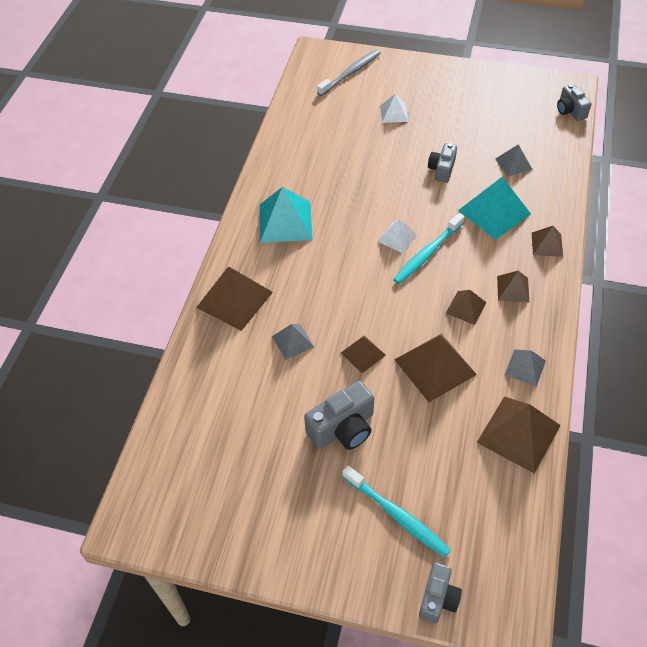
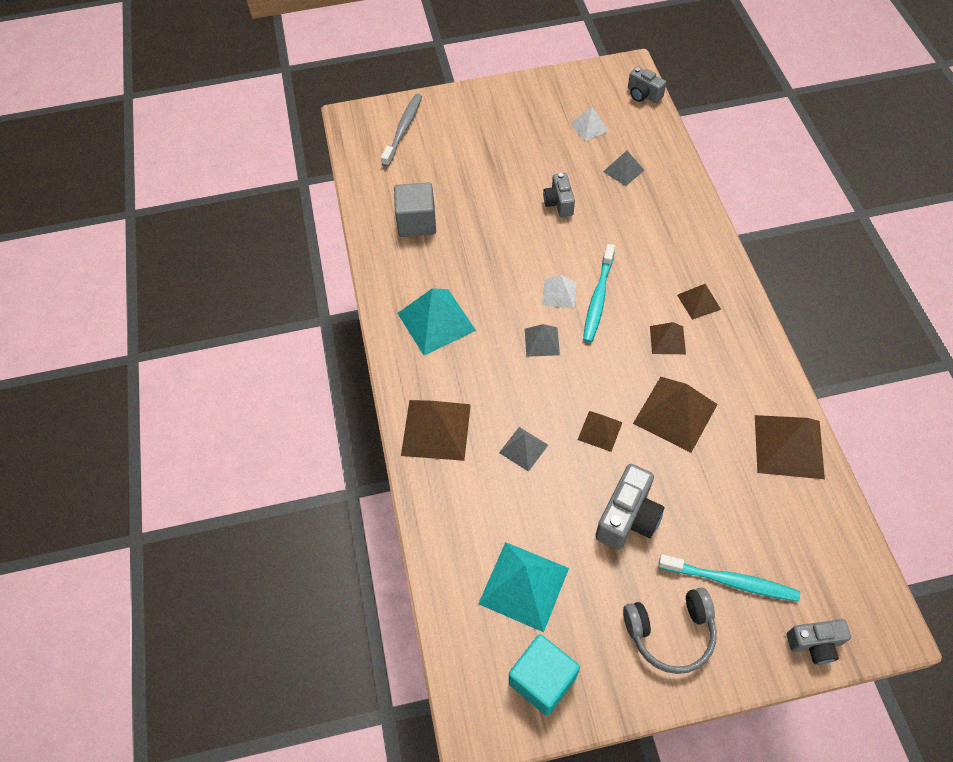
camera: 25 degrees left, 5 degrees up
(196, 516) = (542, 680): none -> turquoise cube
(317, 144) = (417, 222): none -> grey cube
(320, 531) = (670, 632): none -> grey headphones
(394, 113) = (475, 159): white pyramid -> white pyramid (589, 127)
(438, 598) = (814, 644): grey camera -> grey camera turned 90 degrees clockwise
(494, 212) = (635, 229): turquoise pyramid -> turquoise pyramid (524, 585)
(525, 367) = (756, 377): grey pyramid -> grey pyramid (542, 341)
(547, 244) = (702, 243): brown pyramid -> none

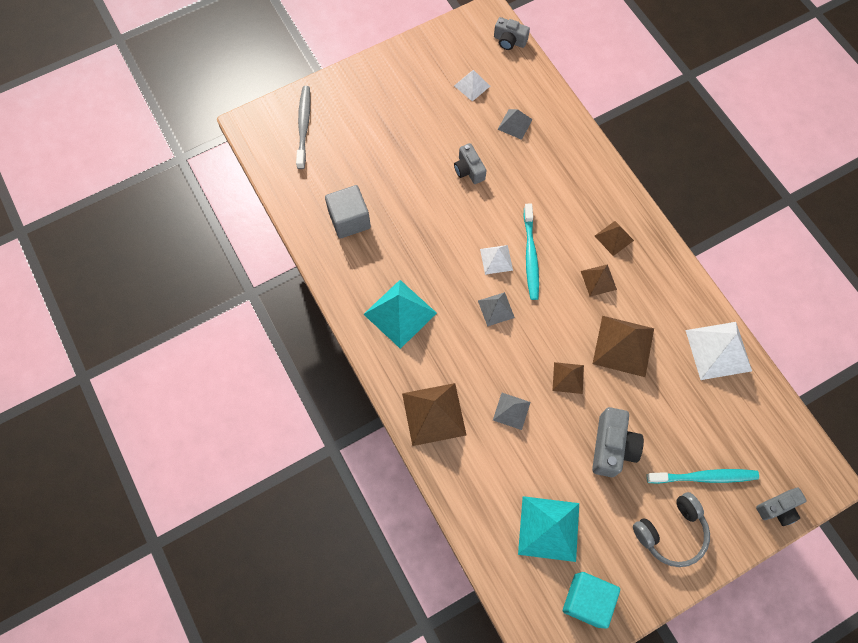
camera: 20 degrees left, 10 degrees up
(789, 446) = (718, 350): brown pyramid -> white pyramid

